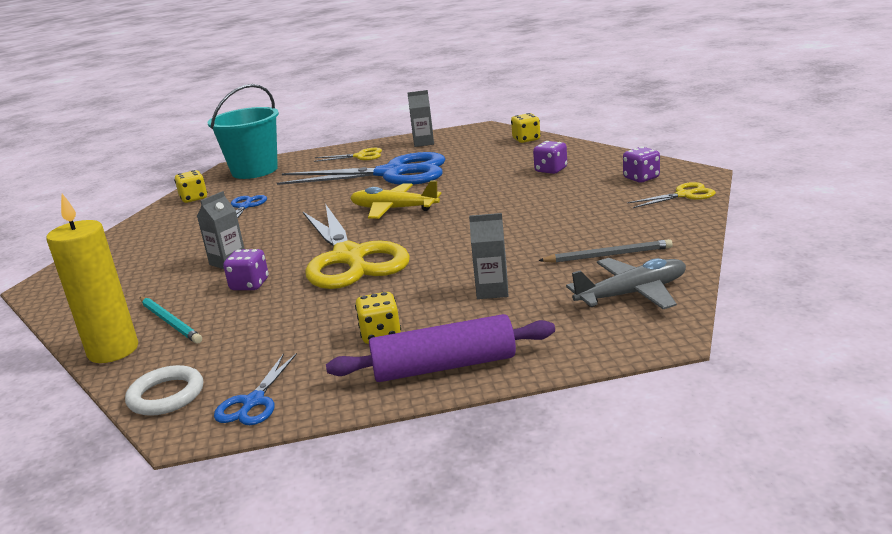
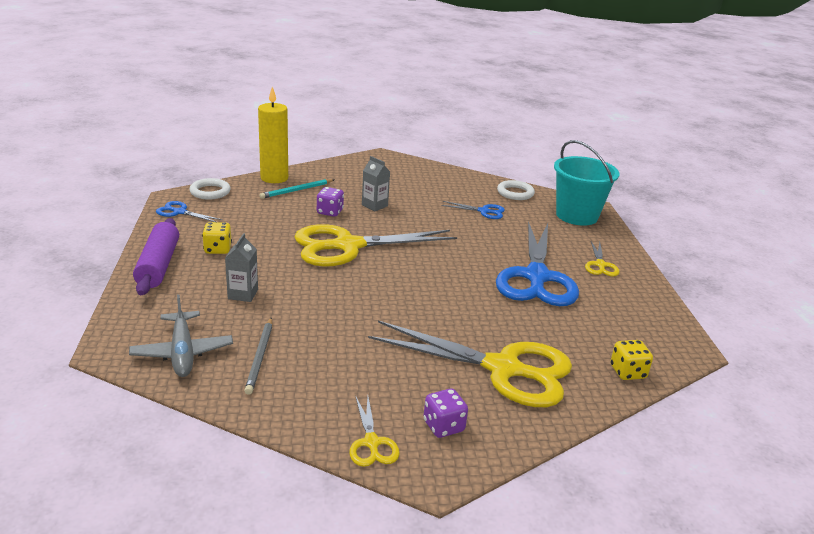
camera: 90 degrees right, 5 degrees up
(194, 198) = (515, 193): yellow dice -> white ring
(394, 209) = (438, 270): yellow plane -> none
(423, 143) = (636, 303): grey carton -> none
(551, 170) = (503, 369): purple dice -> yellow scissors

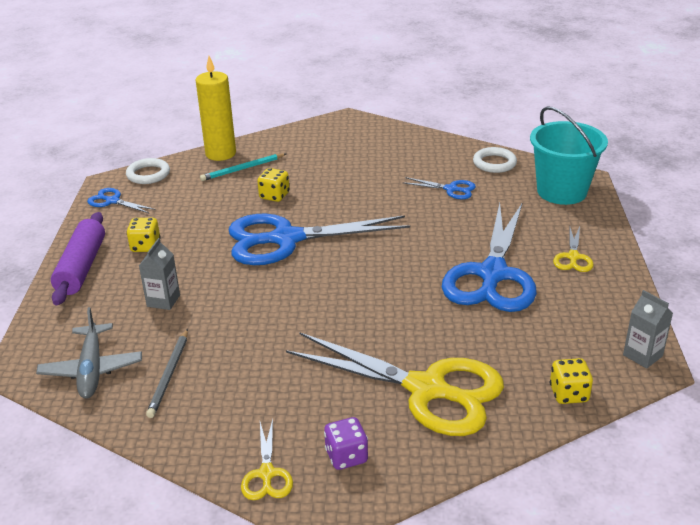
camera: 10 degrees right, 5 degrees up
(330, 212) = (274, 196): purple dice -> yellow dice
(348, 246) = (286, 239): yellow scissors -> blue scissors
(374, 205) = (326, 186): grey carton -> grey carton (642, 355)

